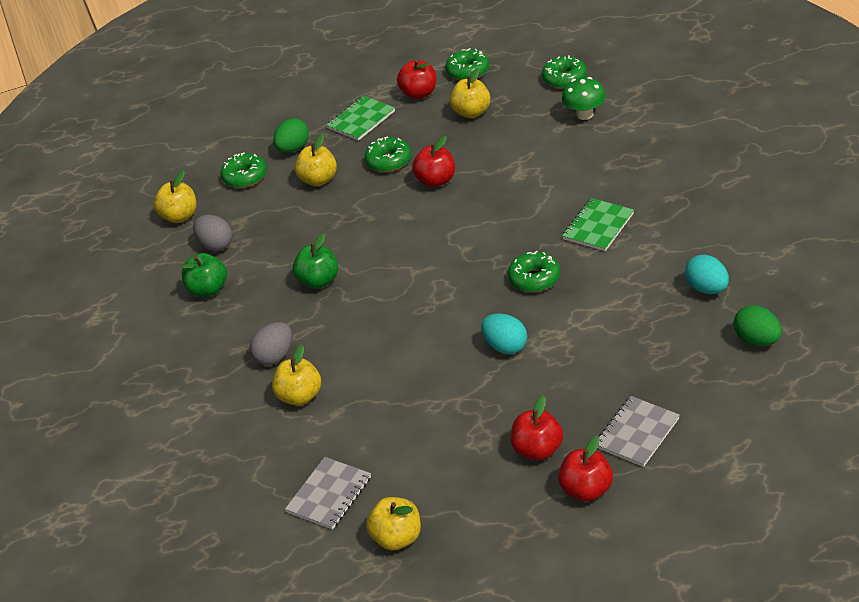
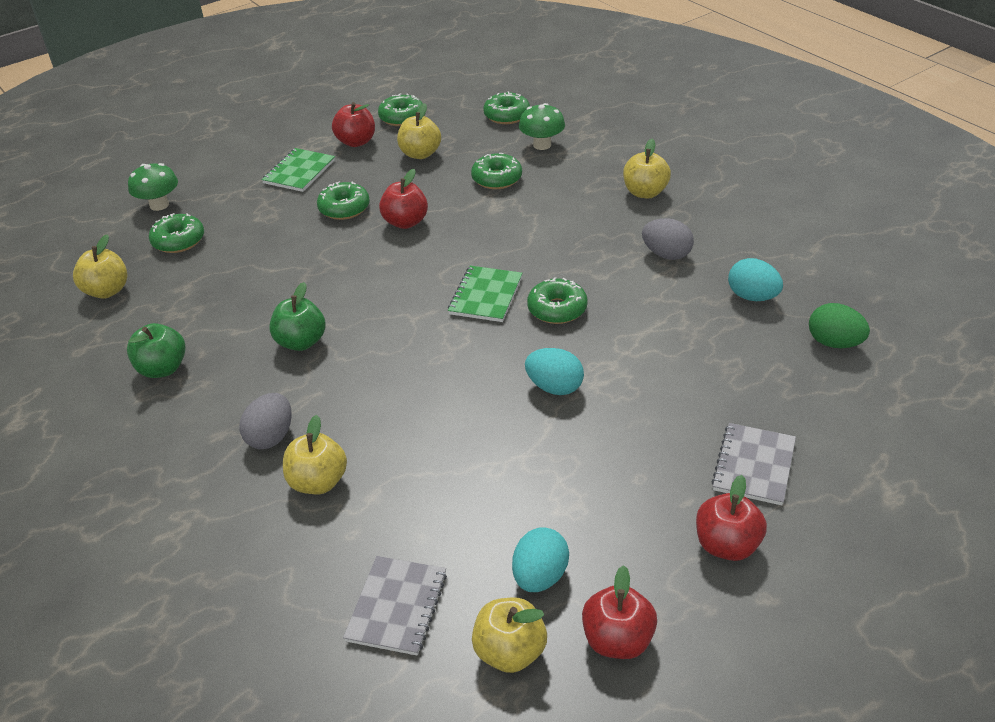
camera: 20 degrees left, 0 degrees up
(216, 245) = (160, 317): grey egg -> grey egg (666, 254)
(237, 140) = (159, 205): none -> green mushroom
(293, 148) = (229, 207): green egg -> none
(318, 180) = (268, 235): yellow apple -> yellow apple (645, 192)
(438, 490) = (540, 576): none -> turquoise egg
(530, 146) = (497, 179): none -> green donut
(538, 450) = (645, 504): red apple -> red apple (617, 640)
(598, 226) = (604, 248): green notebook -> green notebook (485, 296)

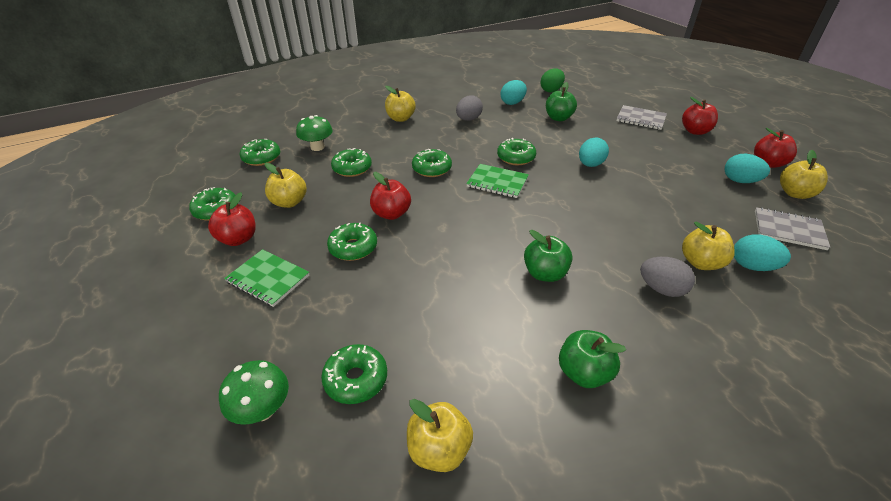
camera: 85 degrees left, 0 degrees up
(310, 536) = (752, 266): none -> turquoise egg
(509, 238) = (432, 169): none -> green donut
(712, 353) = (558, 118): none -> green apple

